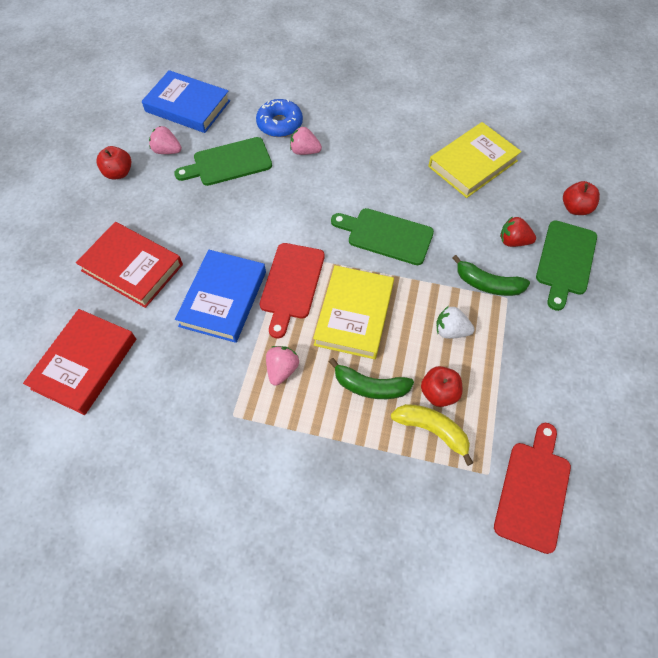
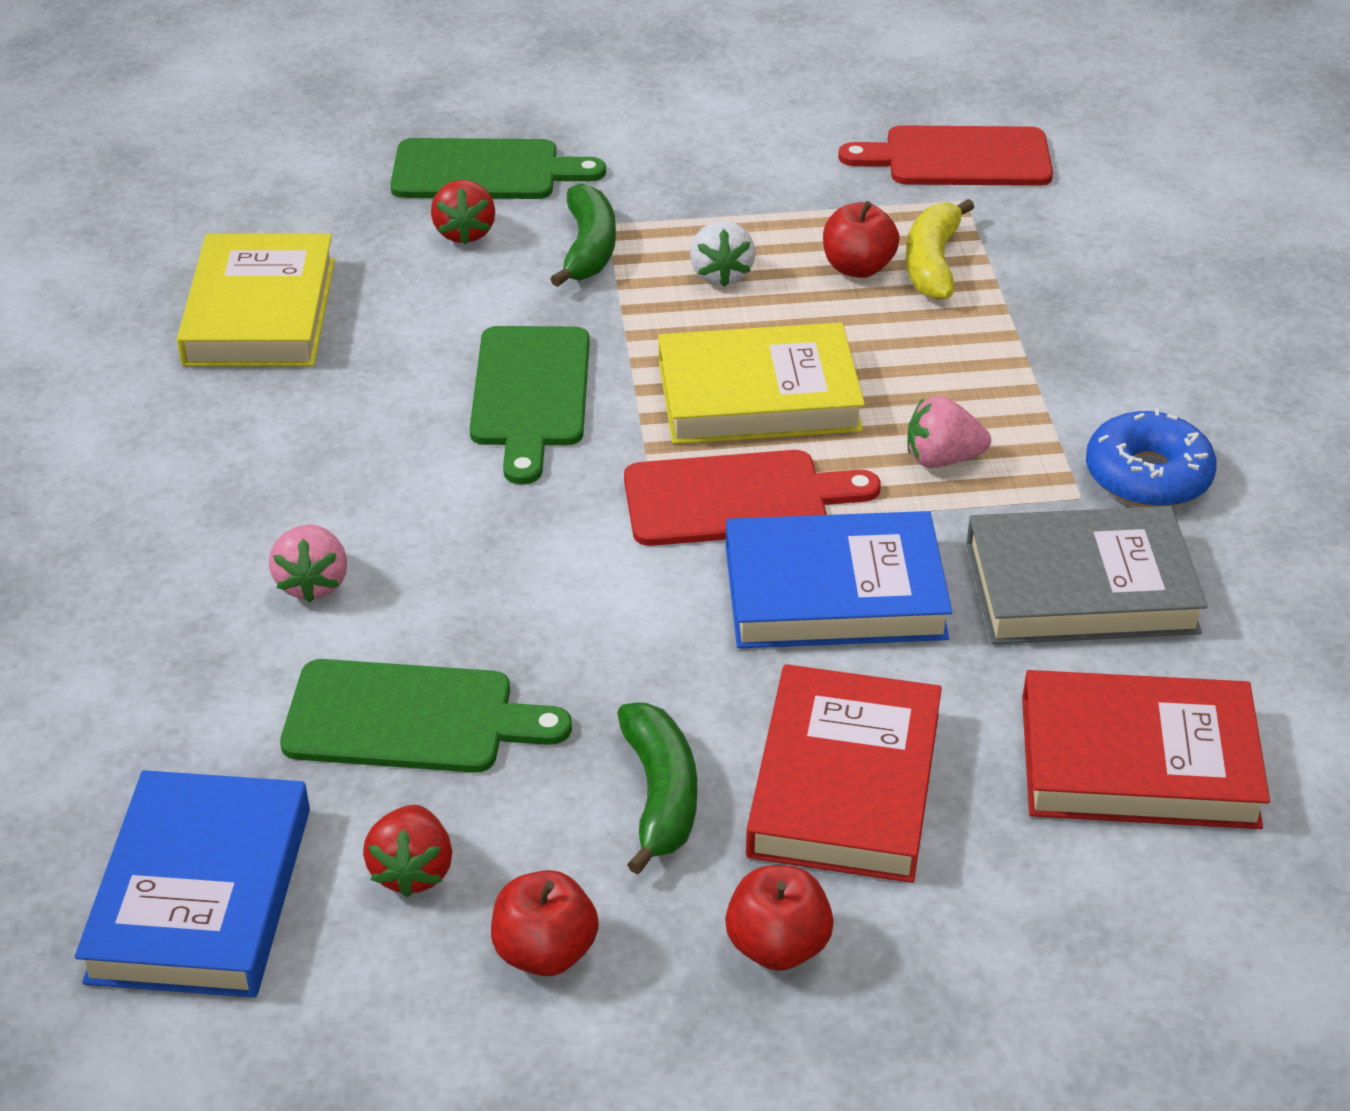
camera: 110 degrees left, 20 degrees down
(167, 151) = (412, 871): pink strawberry -> red strawberry
(180, 388) = (1080, 587): none -> grey book
(229, 163) = (410, 718): green cutting board -> green cutting board turned 45 degrees counterclockwise
(280, 124) = (222, 659): blue donut -> blue donut (1147, 476)
(370, 386) = (899, 344): green banana -> green banana (660, 795)
(472, 163) = (260, 312): yellow book -> yellow book turned 60 degrees clockwise
(575, 208) = (341, 172): red apple -> red apple (777, 946)

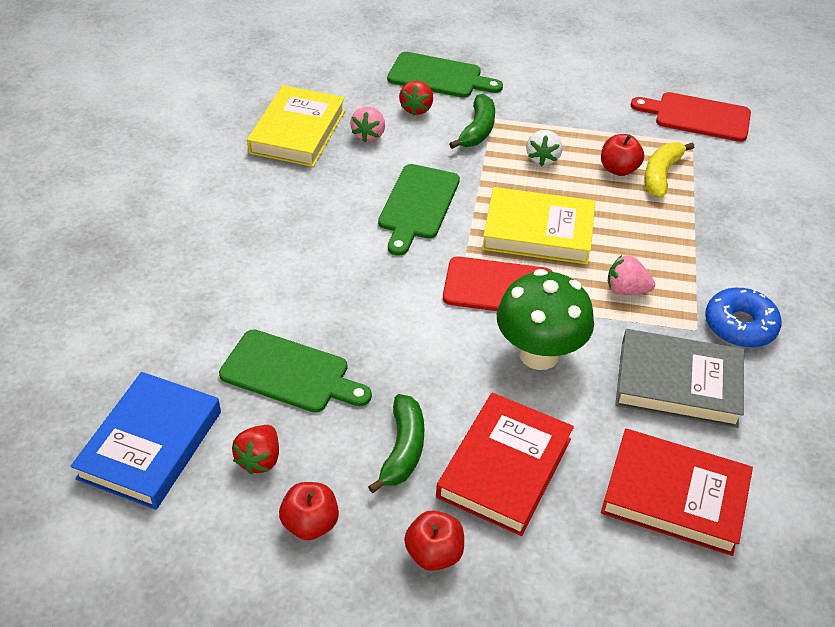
camera: 15 degrees right, 5 degrees up
(313, 583) = (269, 286): pink strawberry -> pink strawberry (369, 135)
(834, 592) = (539, 354): blue book -> green mushroom

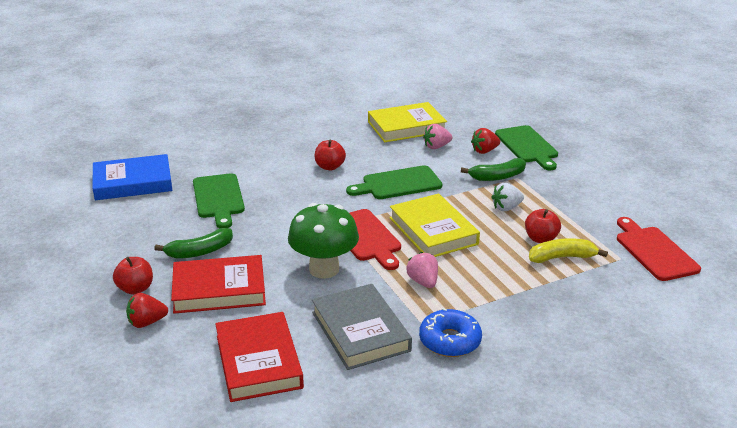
camera: 55 degrees right, 15 degrees down
(260, 459) = (151, 213): red strawberry -> red strawberry (147, 322)
(310, 523) = (123, 244): red apple -> red apple (329, 167)

